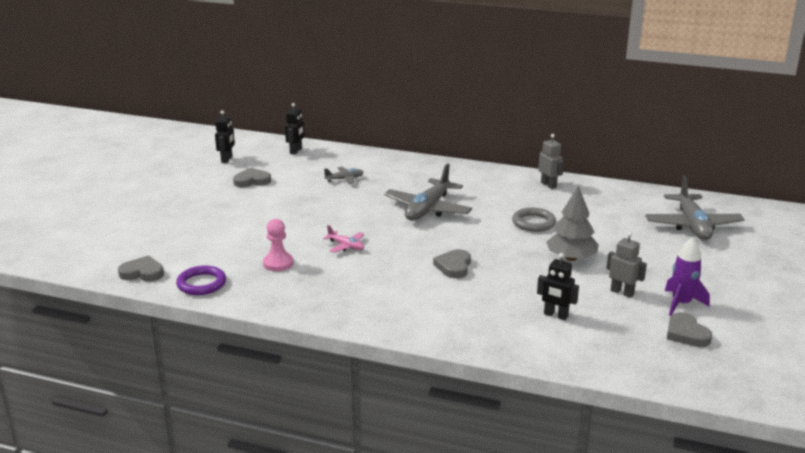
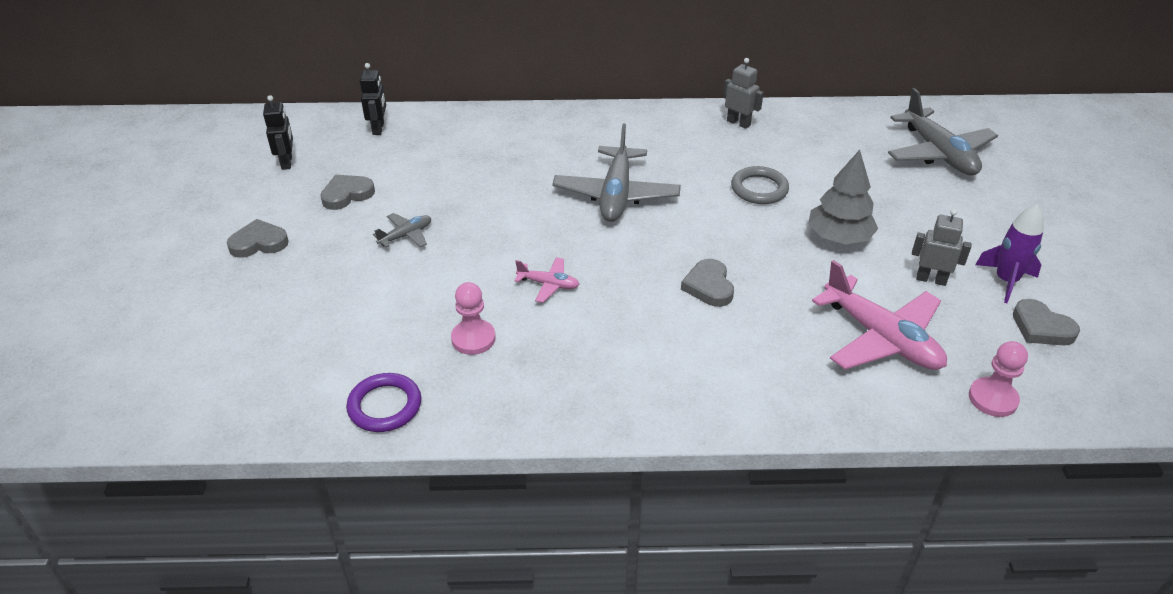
camera: 20 degrees left, 15 degrees up
(142, 273) = (282, 408): grey heart -> grey heart (259, 243)
(344, 179) = (475, 165): grey plane -> grey plane (406, 235)
(555, 315) = (881, 338): black robot -> pink plane
(612, 362) = (992, 399): none -> pink pawn

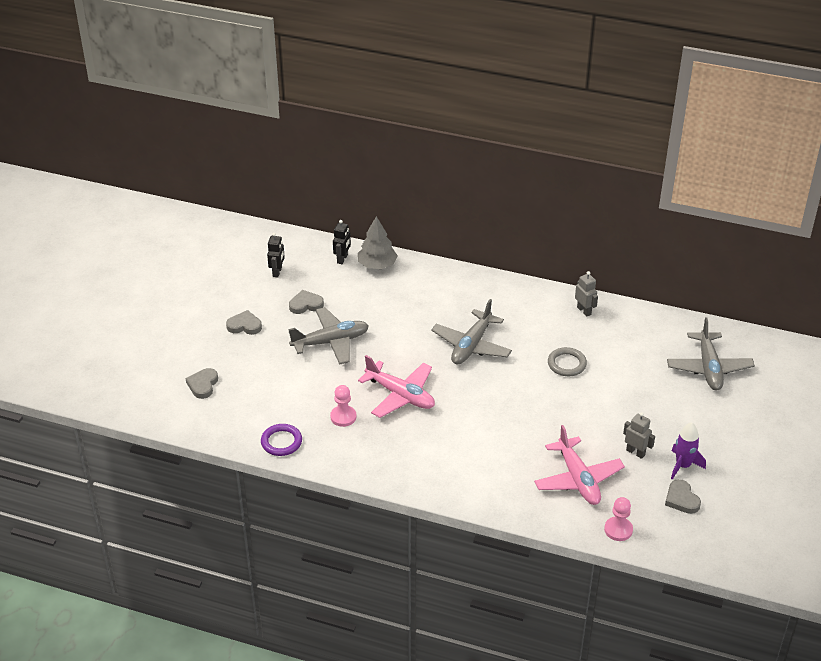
camera: 20 degrees right, 0 degrees up
(406, 235) = (330, 342): grey plane -> grey plane, size x2.08
(548, 284) = (400, 395): pink plane -> pink plane, size x2.08
(709, 286) = (495, 421): grey heart -> grey heart (203, 385)
(839, 237) = (596, 410): grey tree -> grey tree (377, 265)

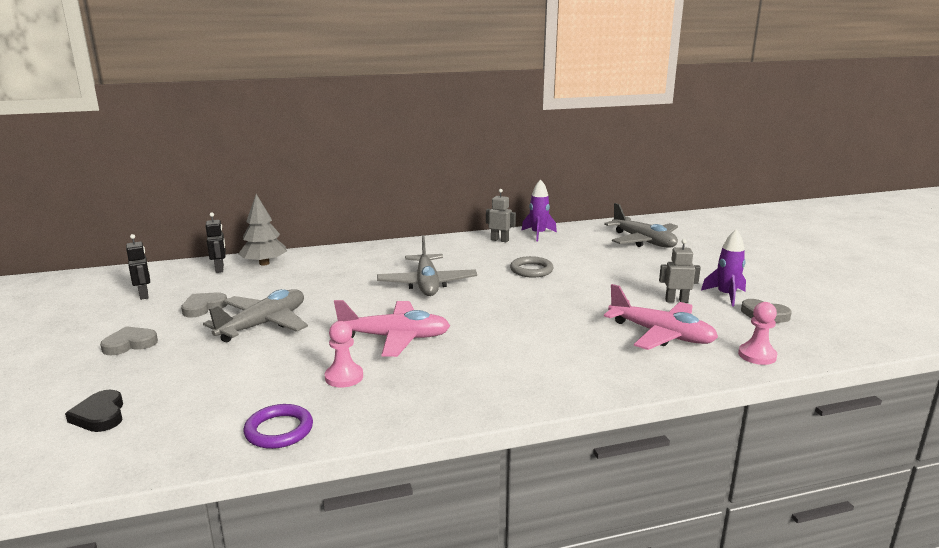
camera: 35 degrees left, 20 degrees down
(203, 385) = (100, 415): grey heart -> black heart
(627, 316) = (538, 234): none -> purple rocket

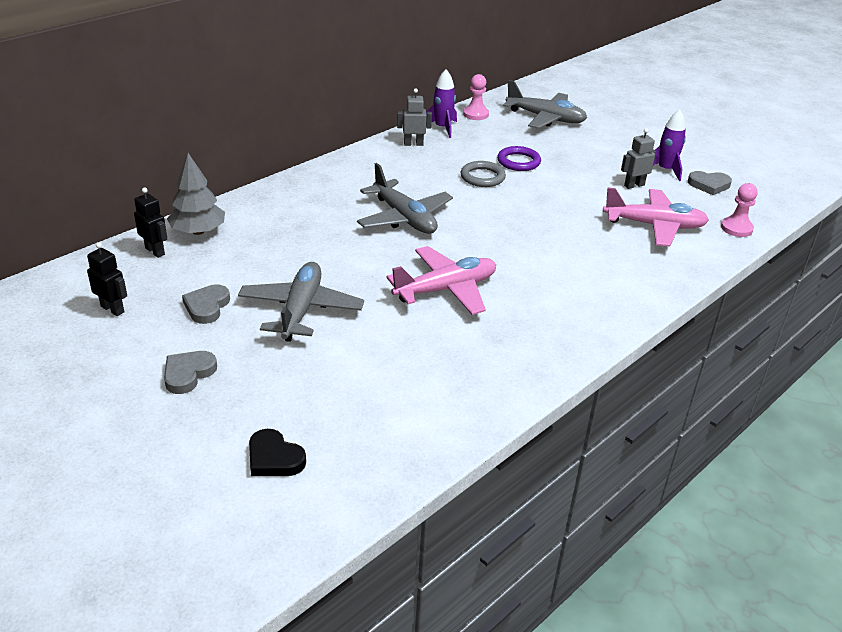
camera: 30 degrees left, 15 degrees up
(279, 430) = (459, 415): purple ring -> purple ring (518, 162)
(344, 377) = (450, 345): pink pawn -> pink pawn (475, 114)

